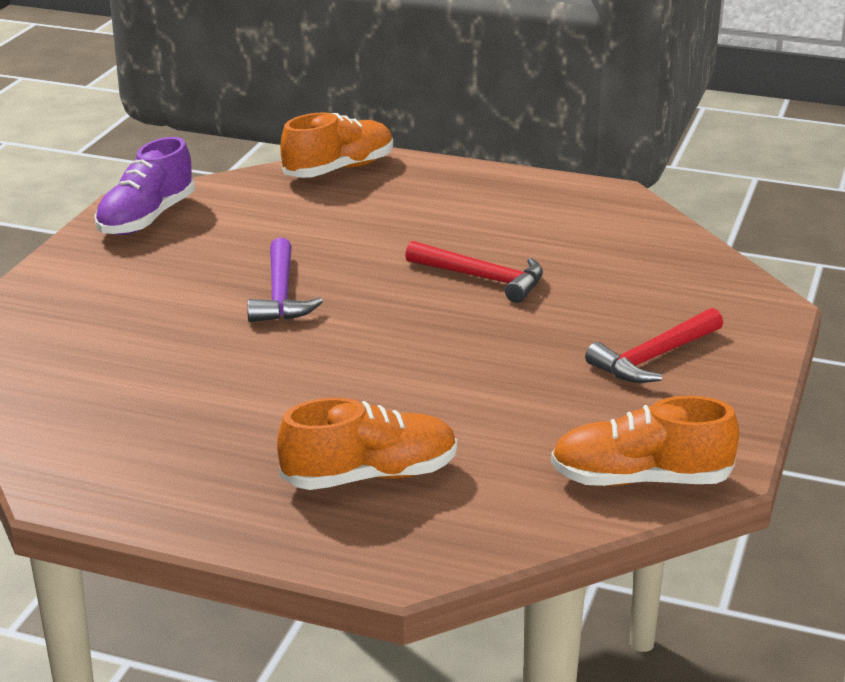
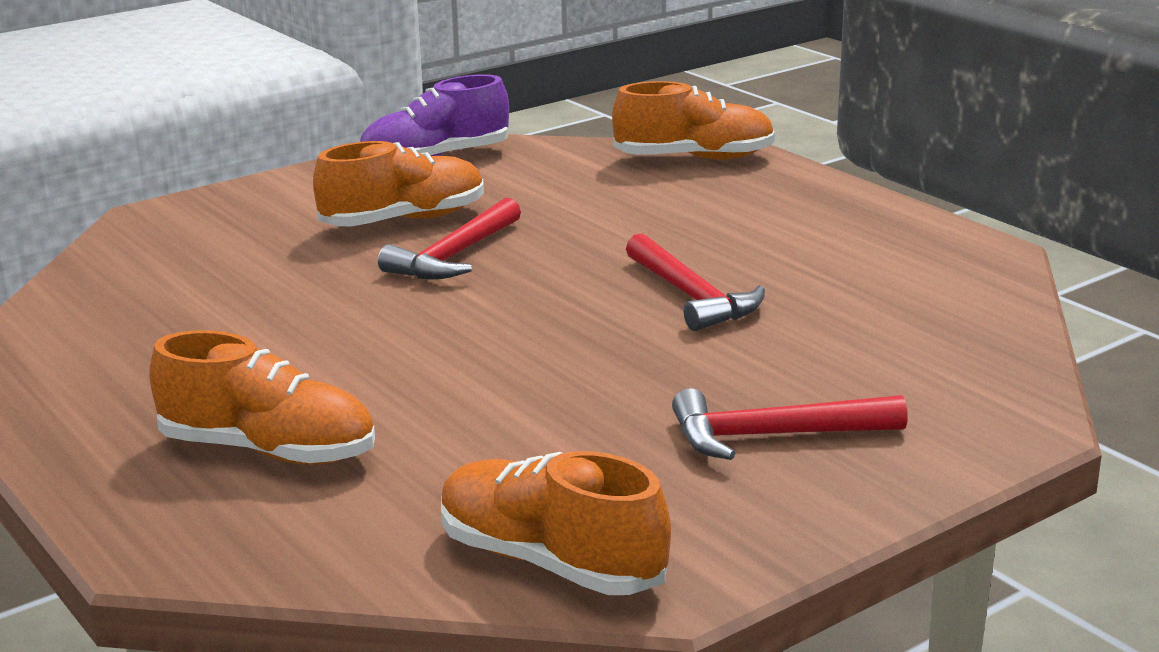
camera: 35 degrees right, 5 degrees down
(200, 277) = (404, 220): none -> orange shoe
(281, 295) = (454, 256): purple hammer -> red hammer

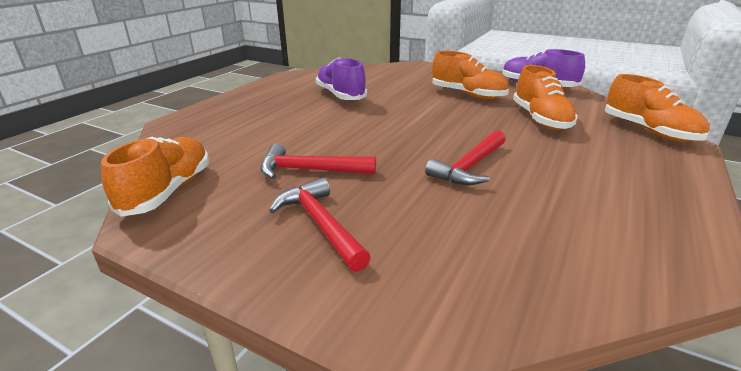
camera: 65 degrees right, 5 degrees up
(240, 331) = (340, 95): none -> purple shoe
(268, 451) = (249, 120): orange shoe -> orange shoe (541, 119)
(454, 256) = (446, 110): red hammer -> red hammer (309, 170)

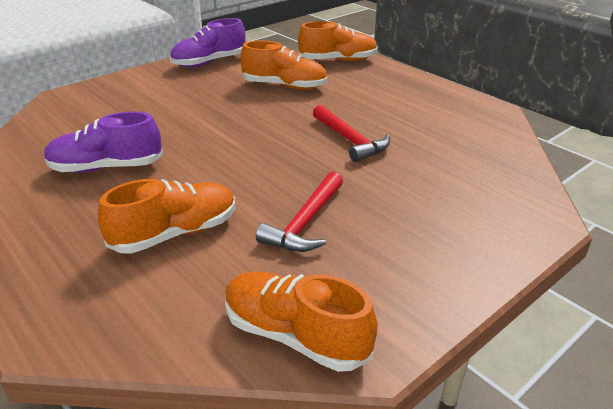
camera: 70 degrees left, 5 degrees up
(320, 224) = (411, 232): red hammer -> none
(468, 95) = (195, 97): orange shoe -> orange shoe (175, 233)

